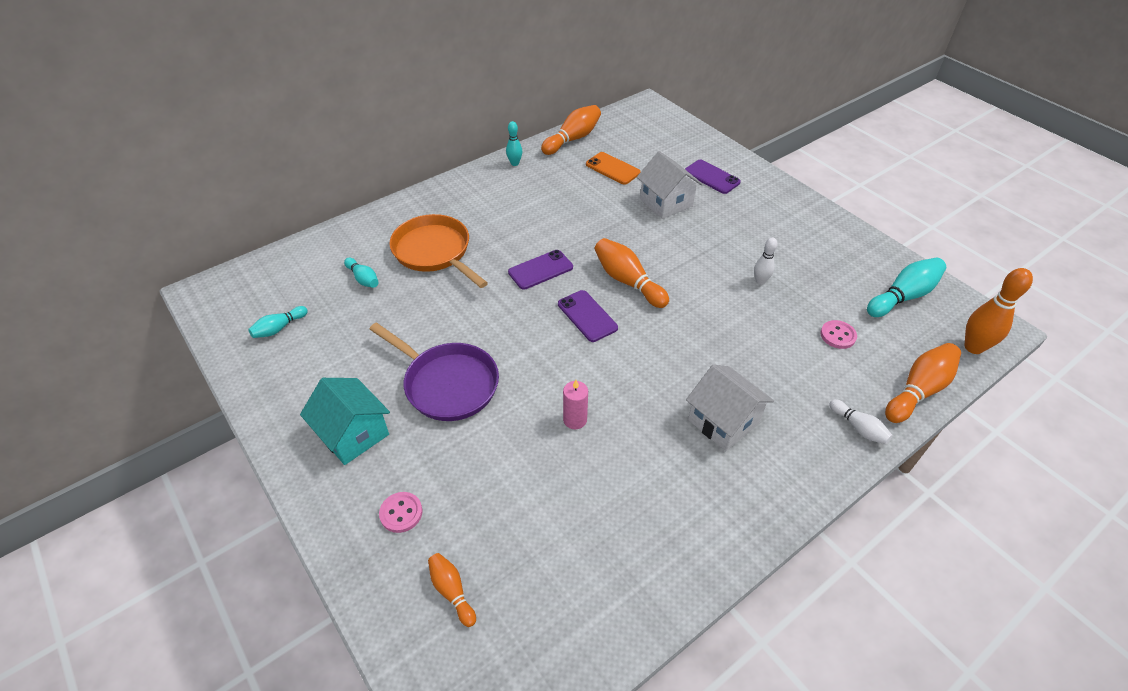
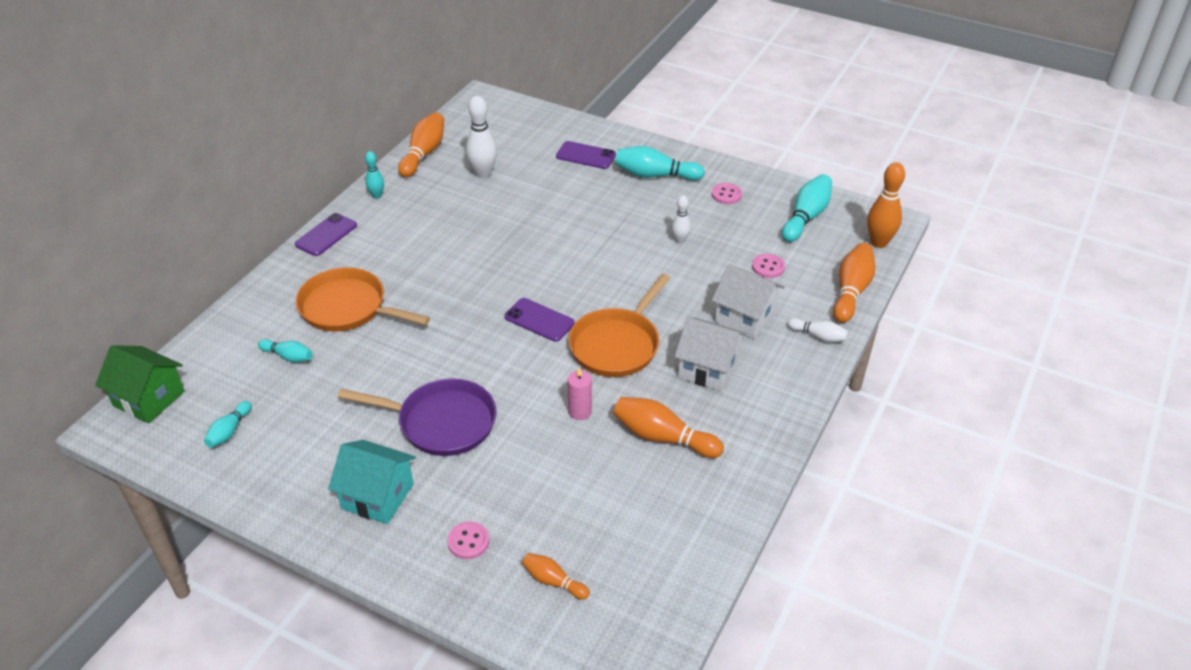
camera: 25 degrees left, 5 degrees down
(242, 279) = (149, 399): none -> green house
(540, 270) = (468, 292): purple phone -> purple phone (326, 235)
(612, 168) = (483, 173): orange phone -> white bowling pin
(628, 281) = (559, 277): orange bowling pin -> orange bowling pin (663, 437)
(646, 364) = (617, 344): none -> orange pan
(666, 202) = (555, 192): white house -> white house (745, 317)
(767, 212) = (655, 175): none -> turquoise bowling pin
(829, 250) = (726, 195): none -> pink button

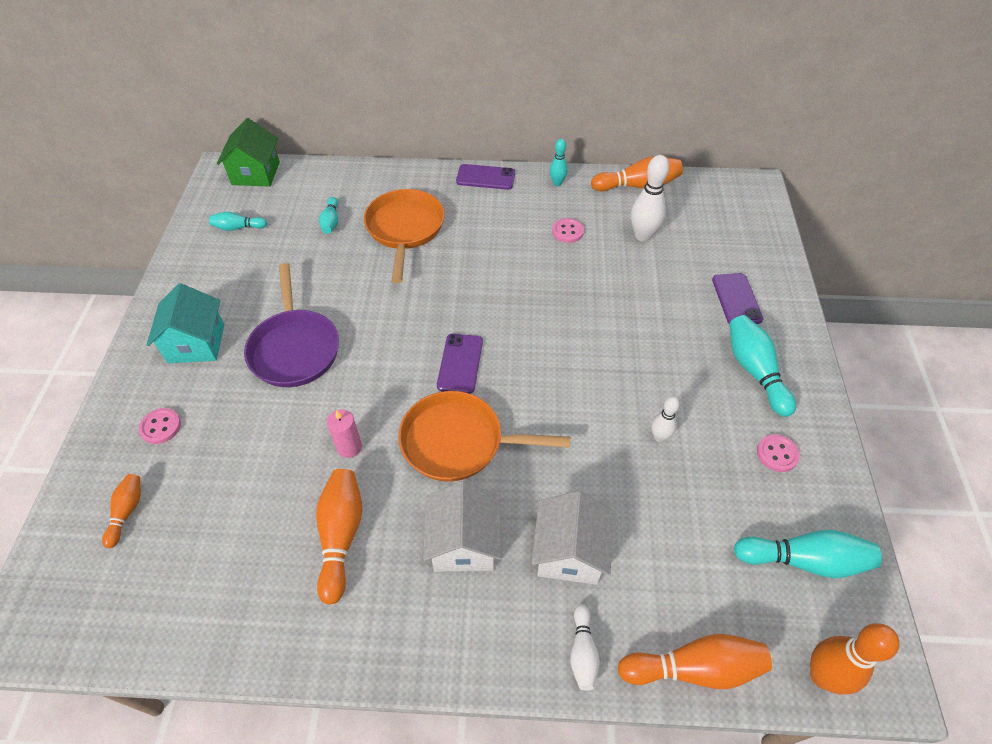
camera: 65 degrees right, 10 degrees up
(768, 267) = (675, 547): pink button -> pink button (567, 231)

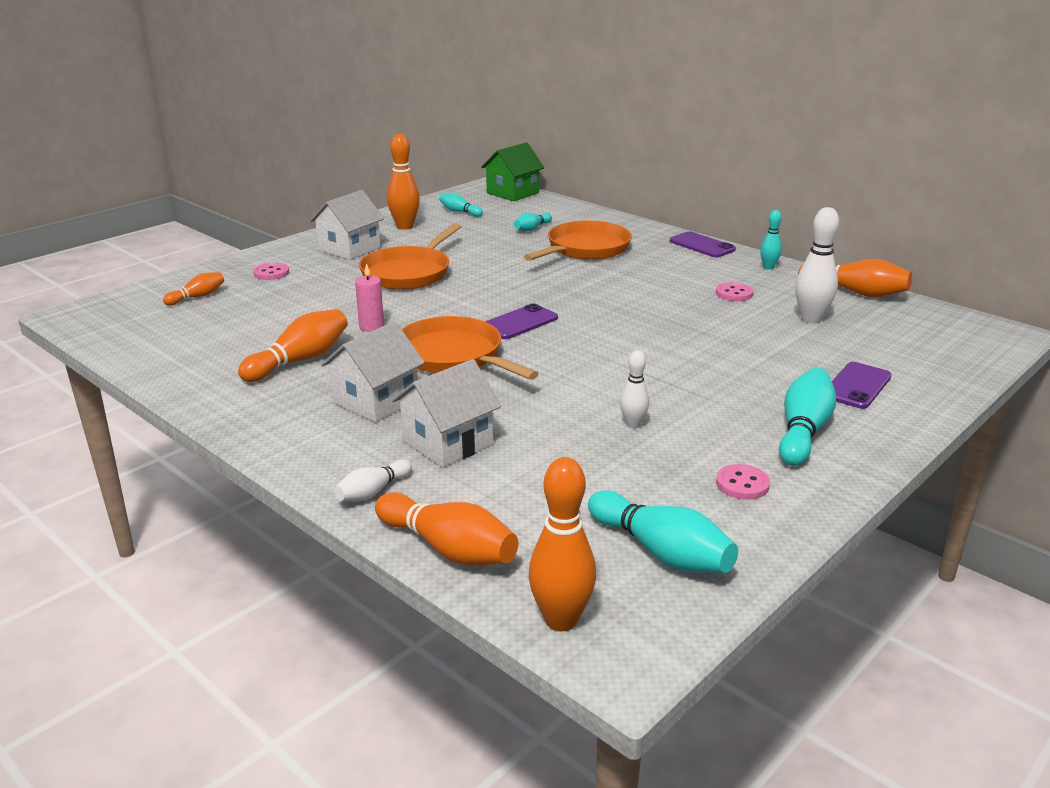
camera: 40 degrees right, 25 degrees down
(196, 343) = (349, 249): turquoise house -> white house
(211, 278) = (405, 226): none -> orange bowling pin
(294, 348) = (409, 273): purple pan -> orange pan

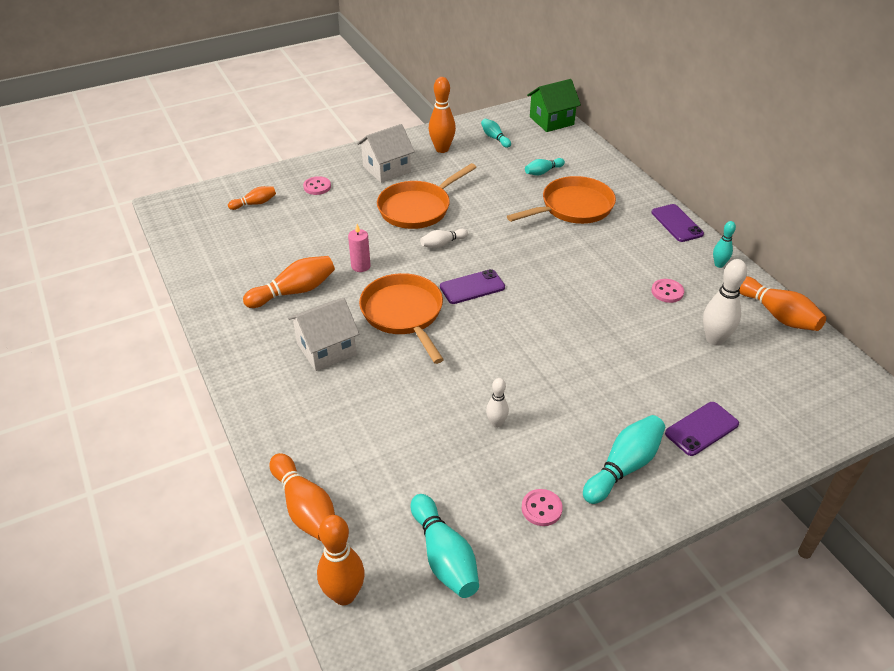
camera: 20 degrees right, 15 degrees up
(373, 492) = (282, 440): white bowling pin -> white bowling pin (442, 244)
(447, 443) = (354, 405): white house -> none

